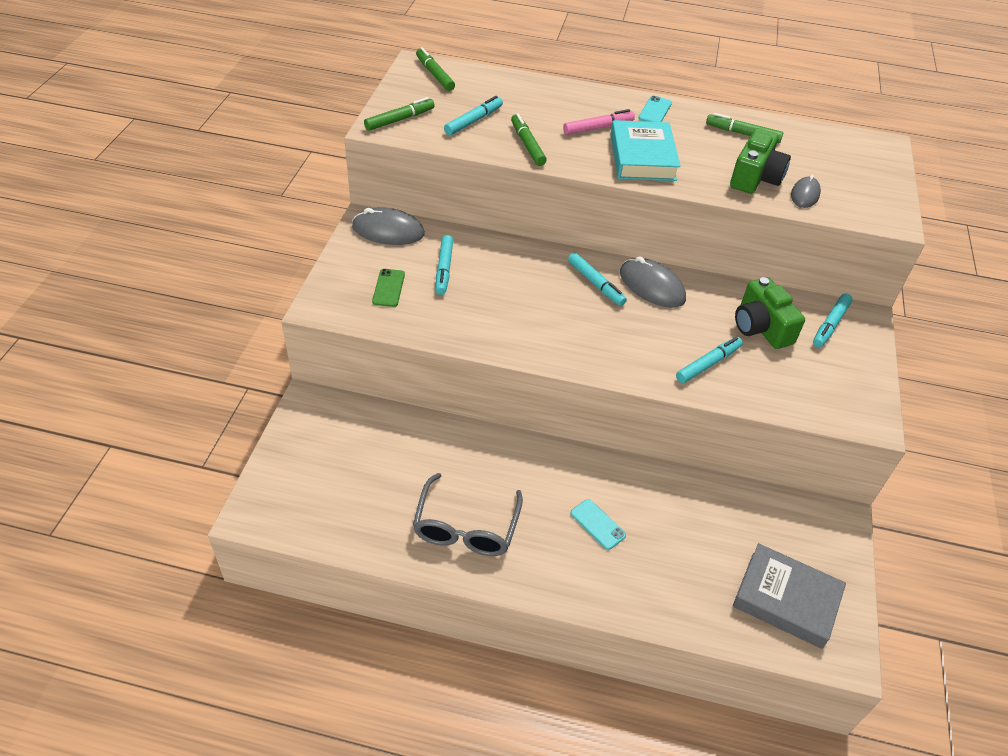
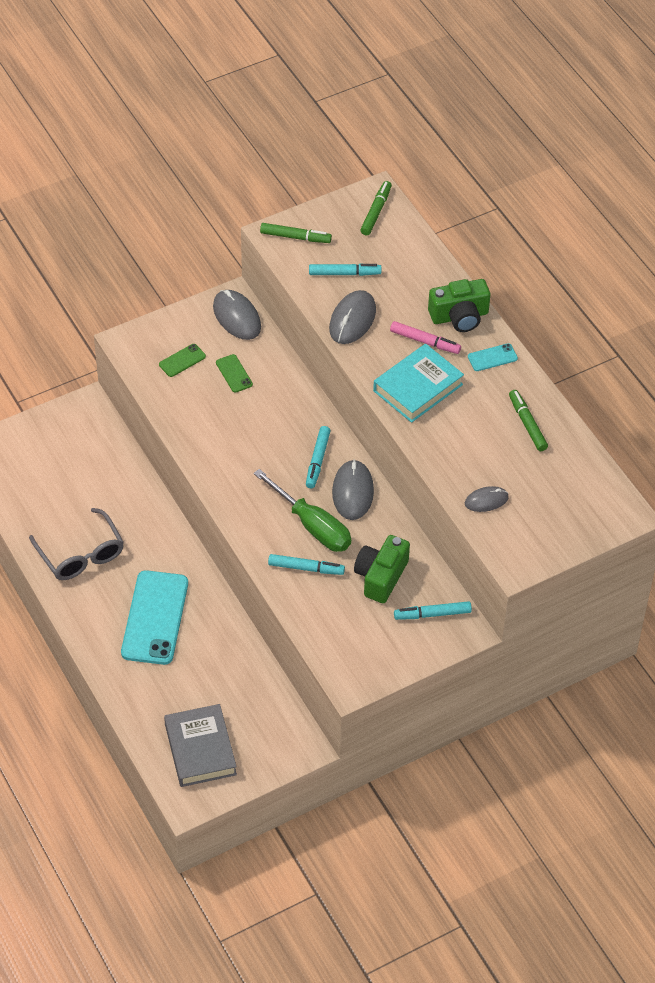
camera: 50 degrees right, 5 degrees up
(444, 269) = (234, 373): turquoise marker -> green phone
(466, 527) = (81, 554): grey glasses -> grey glasses turned 90 degrees counterclockwise
(527, 145) = (352, 320): green marker -> grey mouse
(597, 524) = (155, 618): turquoise phone -> turquoise phone, size x2.25
(663, 330) = (312, 525): none -> green screwdriver
(755, 177) = (473, 462): green camera -> green camera (459, 316)

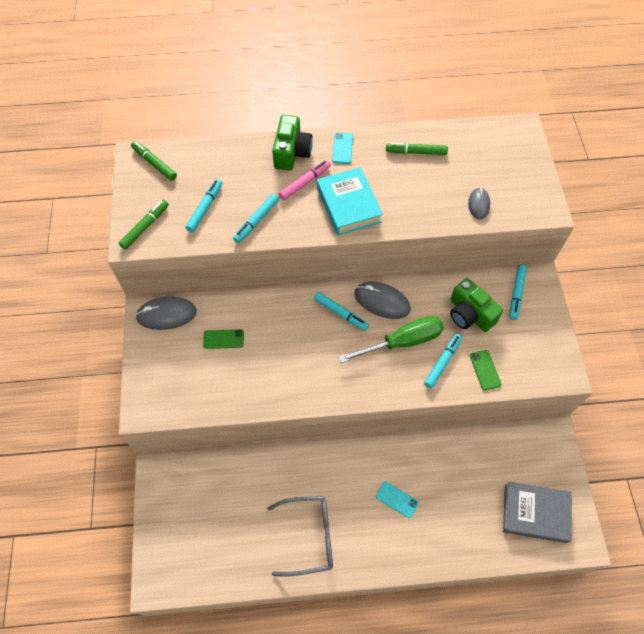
camera: 65 degrees left, 10 degrees up
(155, 618) = (397, 499): turquoise phone -> turquoise phone, size x0.45
(182, 360) = (188, 373): green phone -> green phone (485, 370)
(352, 320) = (256, 221): grey mouse -> turquoise marker

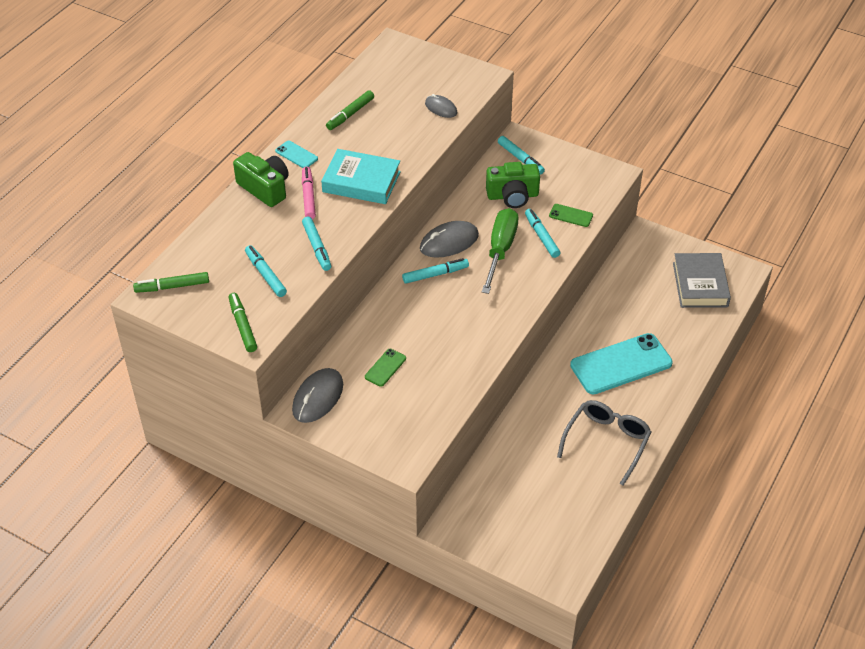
camera: 55 degrees left, 15 degrees down
(397, 499) = (621, 364): turquoise phone -> turquoise phone, size x2.25
(535, 513) = (700, 284): grey book -> grey book turned 45 degrees counterclockwise

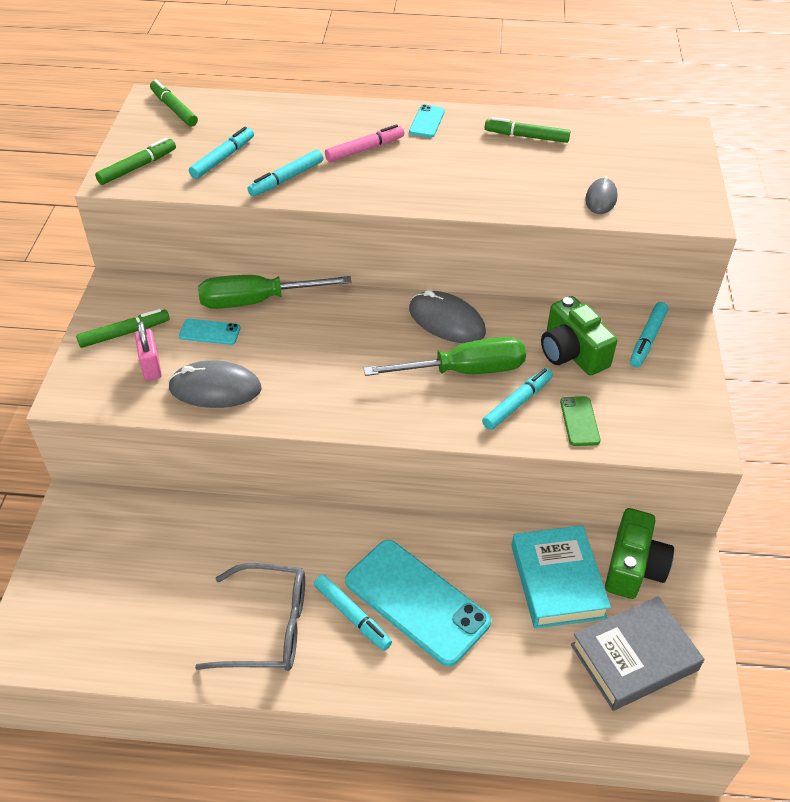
camera: 65 degrees right, 0 degrees up
(265, 188) = (357, 118): green camera -> green camera (633, 567)
(318, 397) = (141, 295): grey mouse -> grey mouse (215, 388)
(357, 417) = (124, 333): none -> green marker
(361, 182) = (417, 178): turquoise book -> turquoise book (557, 581)
(367, 333) = (257, 301): none -> green screwdriver
(385, 367) = (210, 332): green phone -> turquoise phone
(403, 409) = (151, 367): none -> pink padlock
(435, 274) = (383, 326): turquoise marker -> turquoise marker (352, 616)

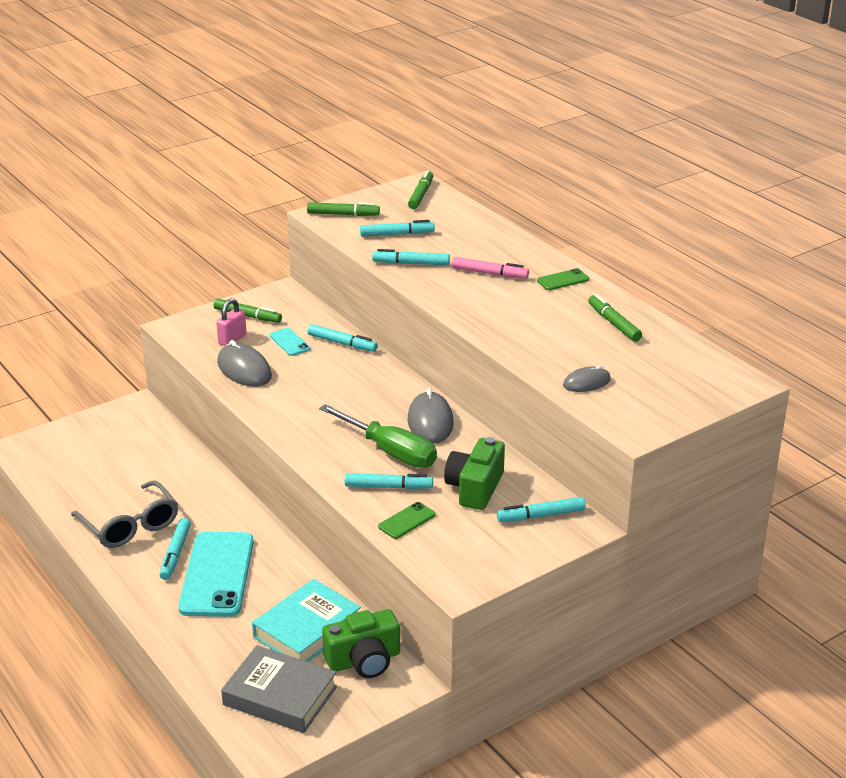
camera: 50 degrees right, 15 degrees down
(257, 301) = (342, 343): green screwdriver -> turquoise marker
(427, 122) = (563, 280): turquoise phone -> green phone

